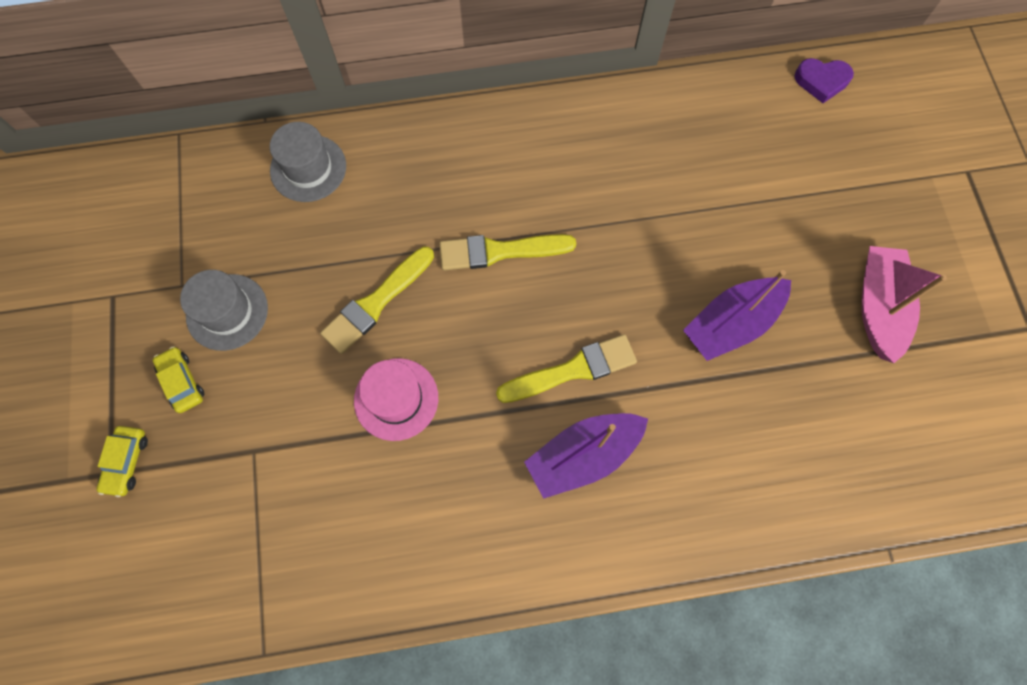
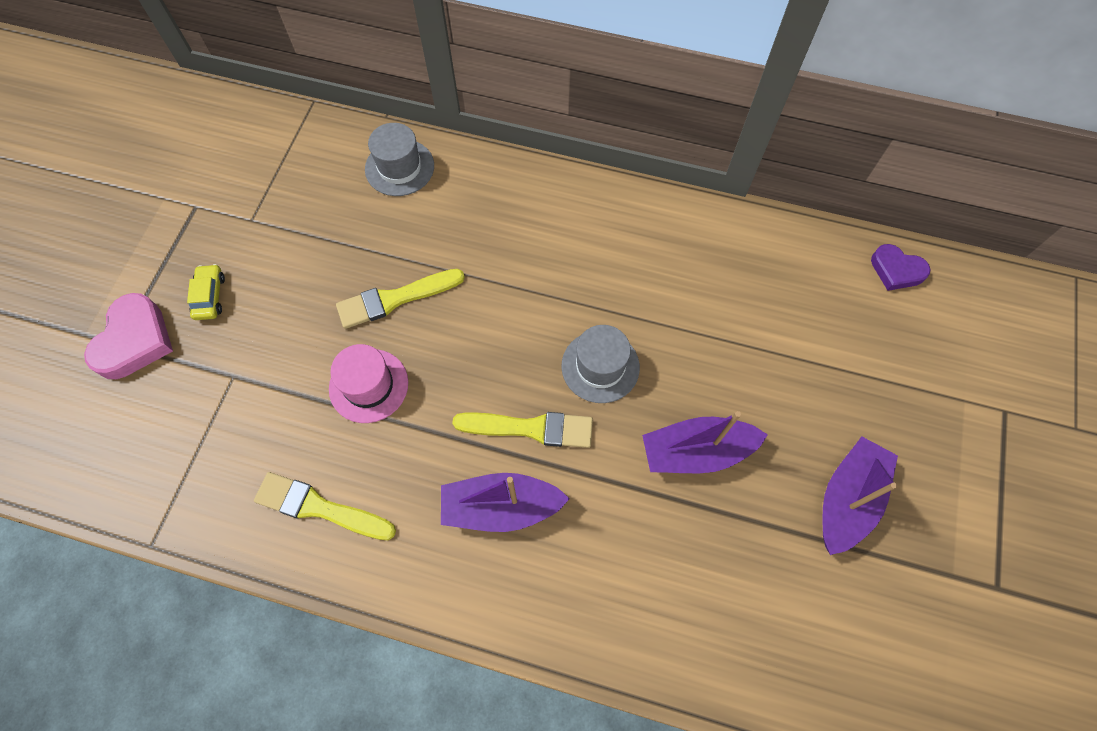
camera: 25 degrees right, 5 degrees down
(126, 462) = (134, 340): yellow car -> pink heart
(227, 312) = (274, 256): grey hat -> grey hat (600, 366)
(500, 251) = (521, 300): yellow brush -> yellow brush (319, 507)
(878, 307) = (847, 499): pink boat -> purple boat

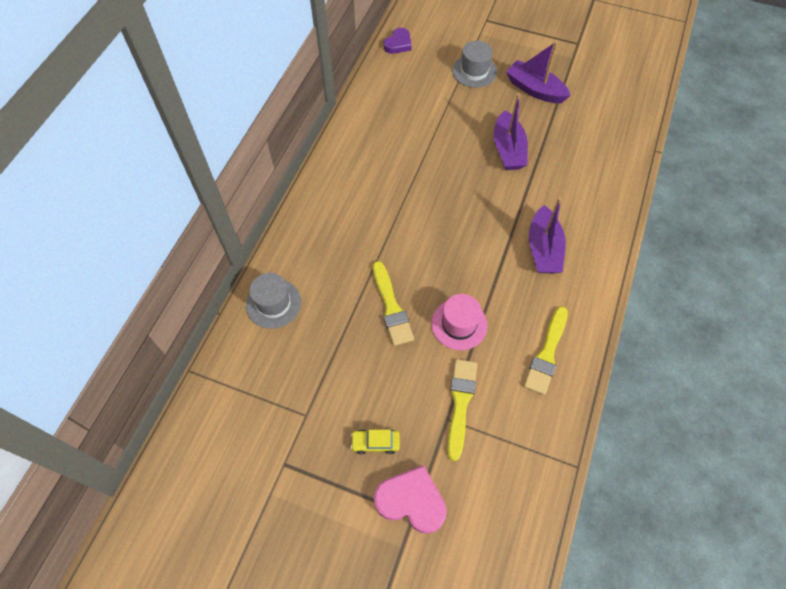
camera: 85 degrees left, 5 degrees down
(530, 428) = (492, 230): yellow brush -> yellow brush (460, 403)
(600, 366) = (451, 190): grey hat -> grey hat (474, 71)

